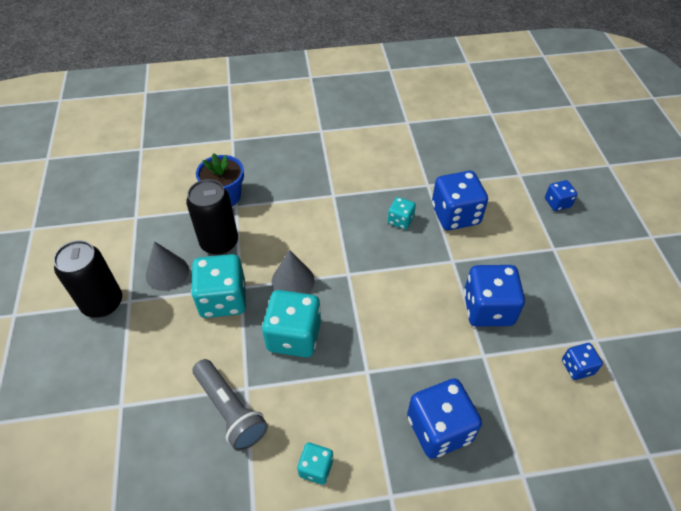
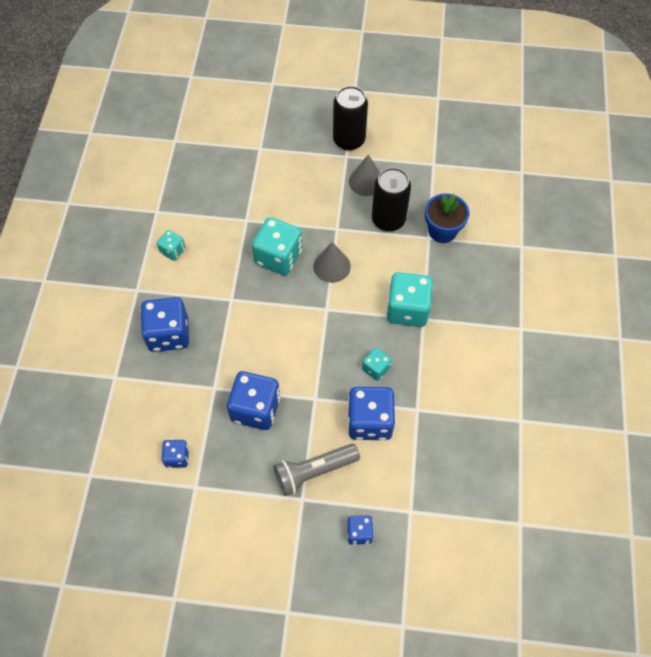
camera: 105 degrees right, 10 degrees up
(223, 299) = (328, 215): turquoise dice -> turquoise dice (407, 309)
(230, 410) = (233, 208): grey flashlight -> grey flashlight (314, 471)

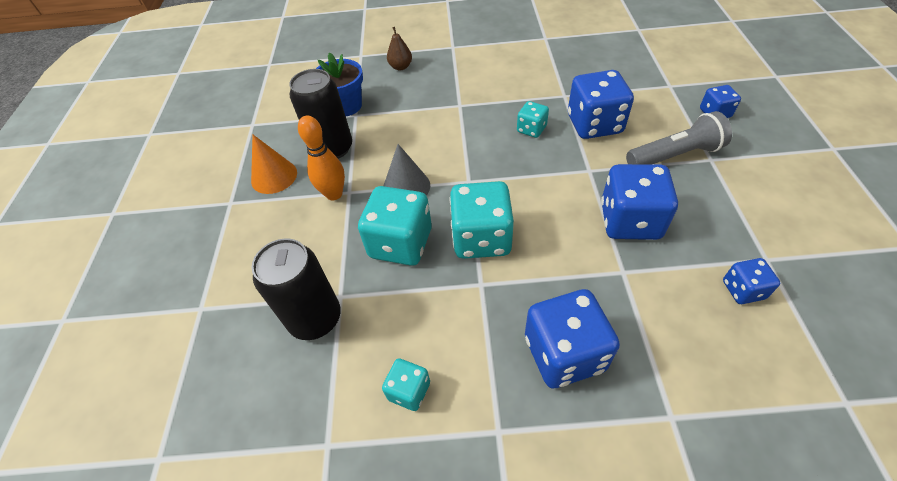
camera: 95 degrees left, 10 degrees down
(314, 471) = (674, 155): grey flashlight -> grey flashlight turned 75 degrees counterclockwise
(337, 219) = (334, 194): none -> orange bowling pin
(349, 140) = (202, 204): black can -> black can (315, 318)
(366, 181) = (274, 176): grey cone -> orange cone
(407, 309) = (451, 117): turquoise dice -> turquoise dice (481, 238)
(494, 278) = (401, 67): none -> brown pear

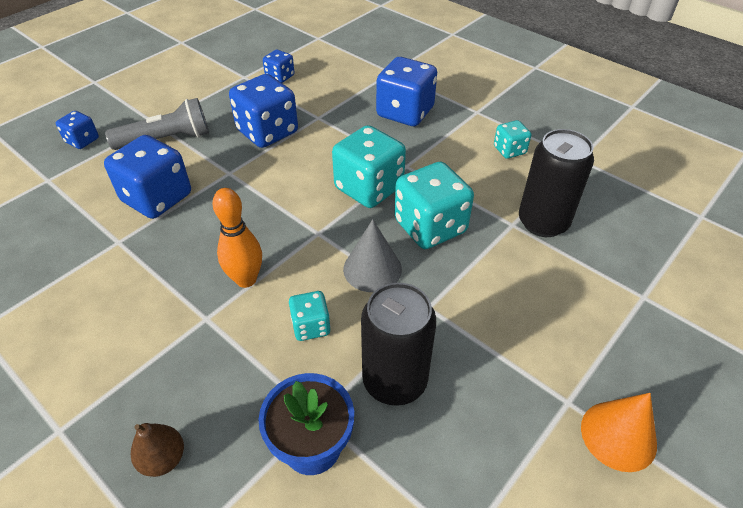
camera: 140 degrees left, 5 degrees down
(274, 176) = (493, 398): orange cone -> orange cone (618, 435)
(334, 194) = (444, 316): orange bowling pin -> orange bowling pin (246, 279)
(531, 129) = (201, 234): turquoise dice -> turquoise dice (311, 326)
(674, 155) = (166, 140): grey flashlight -> grey flashlight turned 135 degrees clockwise

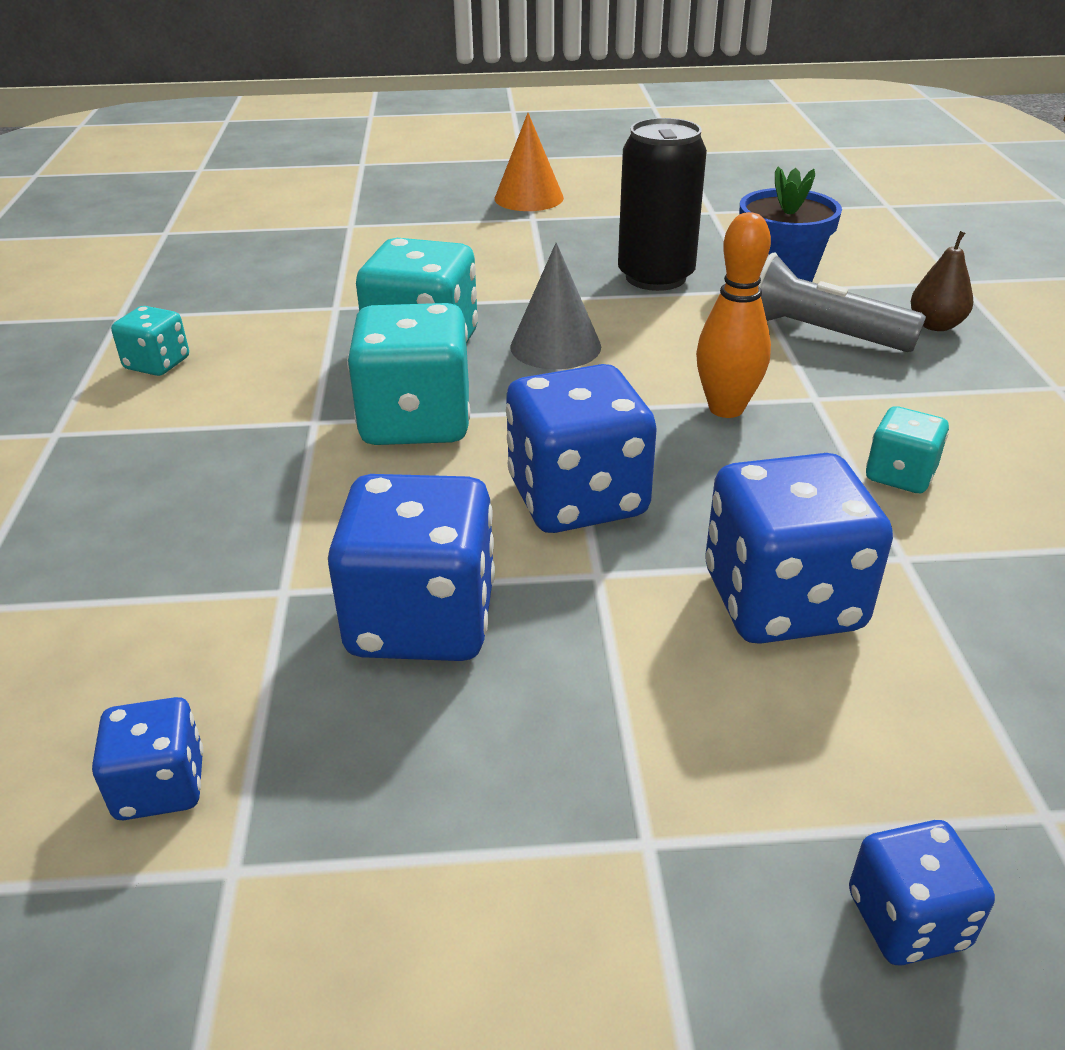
camera: 135 degrees left, 10 degrees down
(166, 140) = (661, 752): grey flashlight -> grey flashlight (814, 334)
(311, 326) = (691, 338): turquoise dice -> turquoise dice (900, 475)
(405, 112) = (141, 499): blue dice -> blue dice (577, 498)
(543, 222) = (304, 293): black can -> none

